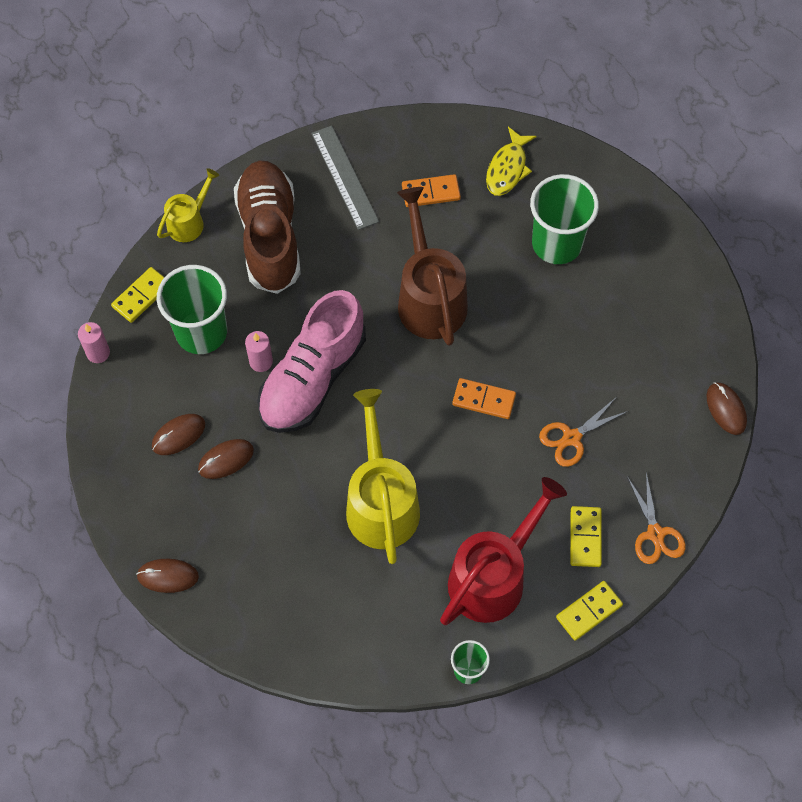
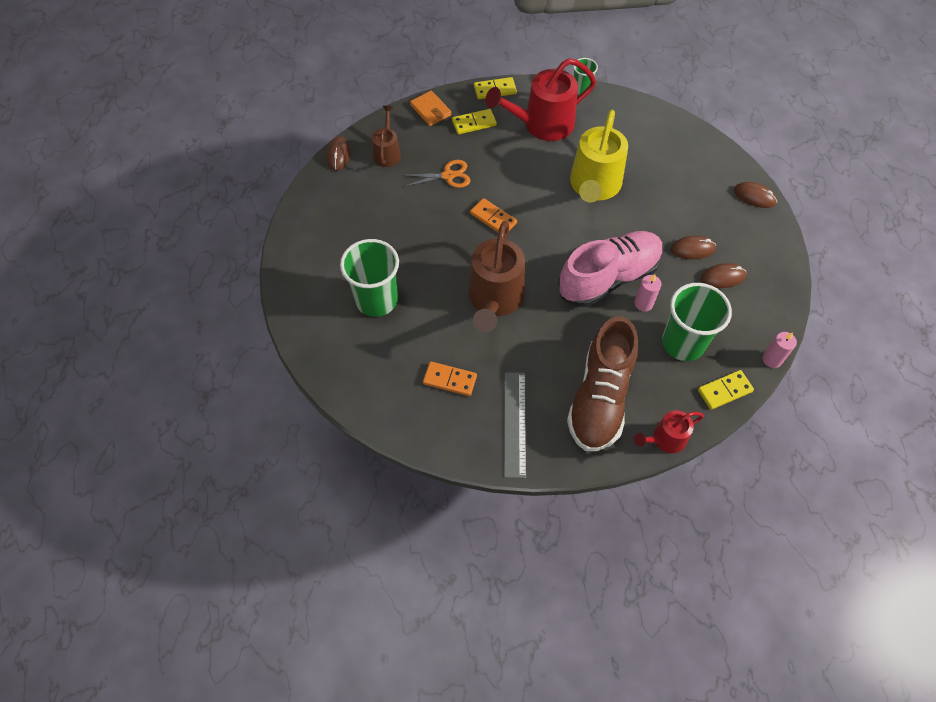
camera: 155 degrees left, 5 degrees down
(189, 222) = (665, 439): yellow watering can -> red watering can
(507, 168) = (376, 374): yellow fish -> none
(585, 537) = (474, 123): yellow domino -> yellow domino turned 45 degrees clockwise
(655, 534) = (430, 110): orange scissors -> orange wallet
(668, 439) = (387, 152): none -> brown watering can

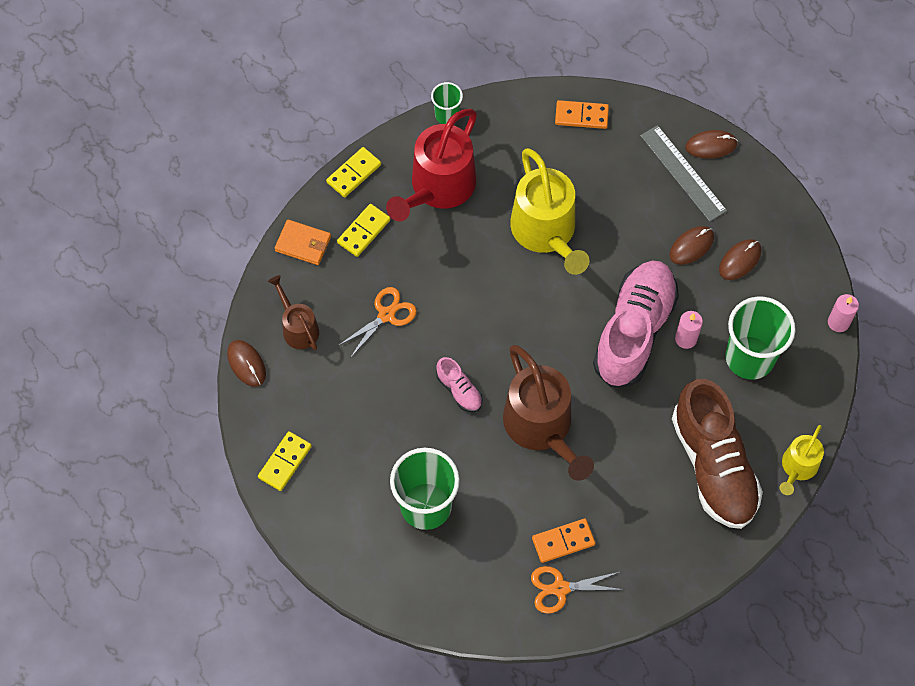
camera: 35 degrees left, 5 degrees up
(422, 409) = (560, 588): none -> orange scissors
(458, 245) = (459, 390): none -> pink shoe
(493, 218) = (472, 336): orange domino -> orange domino (581, 116)
(515, 423) = (655, 544): grey ruler -> grey ruler (683, 173)
(665, 439) = (797, 467): red watering can -> yellow watering can
(724, 391) = (817, 383): yellow domino -> yellow domino (285, 462)

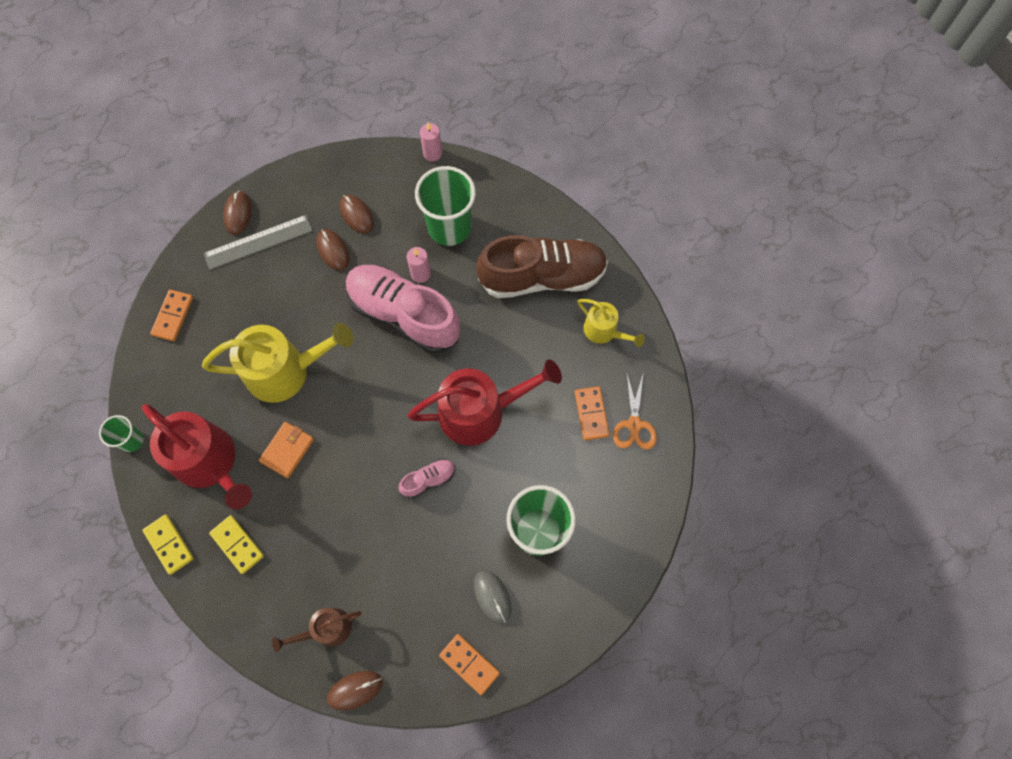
camera: 80 degrees left, 5 degrees up
(285, 462) = (469, 664): yellow domino -> orange domino
(303, 244) = (234, 610): orange wallet -> orange wallet (287, 450)
(352, 472) = (492, 596): none -> grey mouse
(386, 315) = (334, 536): orange scissors -> none
(542, 427) = (480, 412): brown watering can -> red watering can
(797, 467) = (555, 213): yellow watering can -> yellow watering can (604, 331)

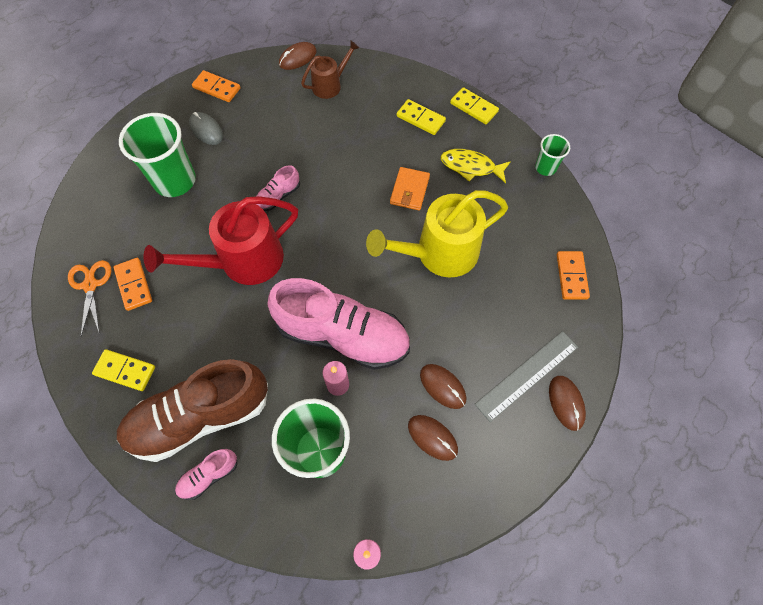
camera: 165 degrees right, 5 degrees down
(210, 463) = (471, 167): red watering can -> yellow fish
(541, 231) = (209, 475): none -> pink shoe
(604, 331) = (125, 371): yellow watering can -> yellow domino

